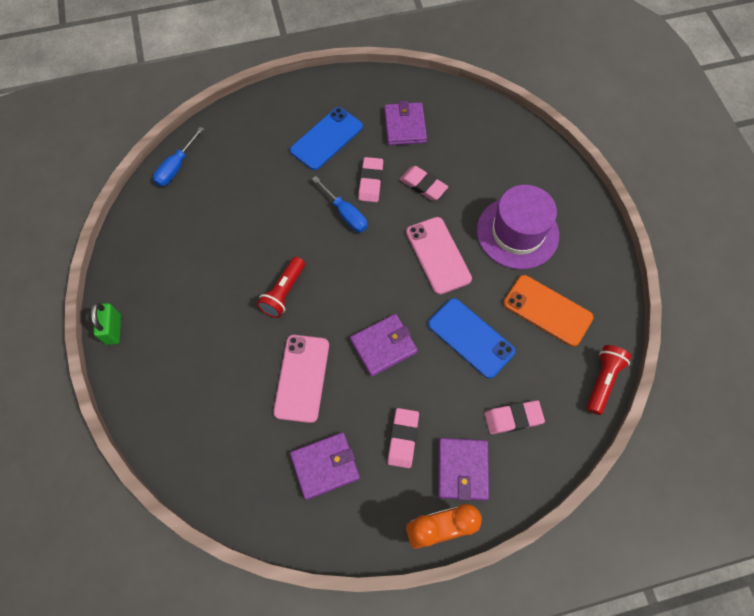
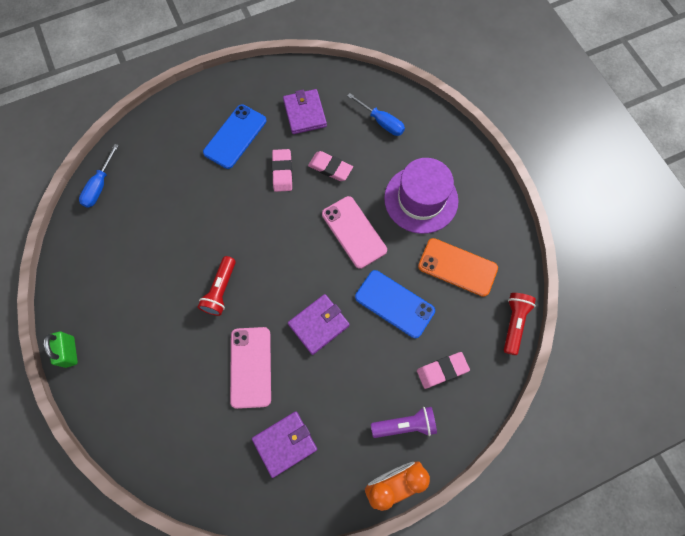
camera: 10 degrees left, 5 degrees up
(345, 214) = (264, 206): blue screwdriver -> blue screwdriver (381, 122)
(403, 438) = (349, 406): pink eraser -> none
(462, 469) = (405, 424): purple wallet -> purple flashlight

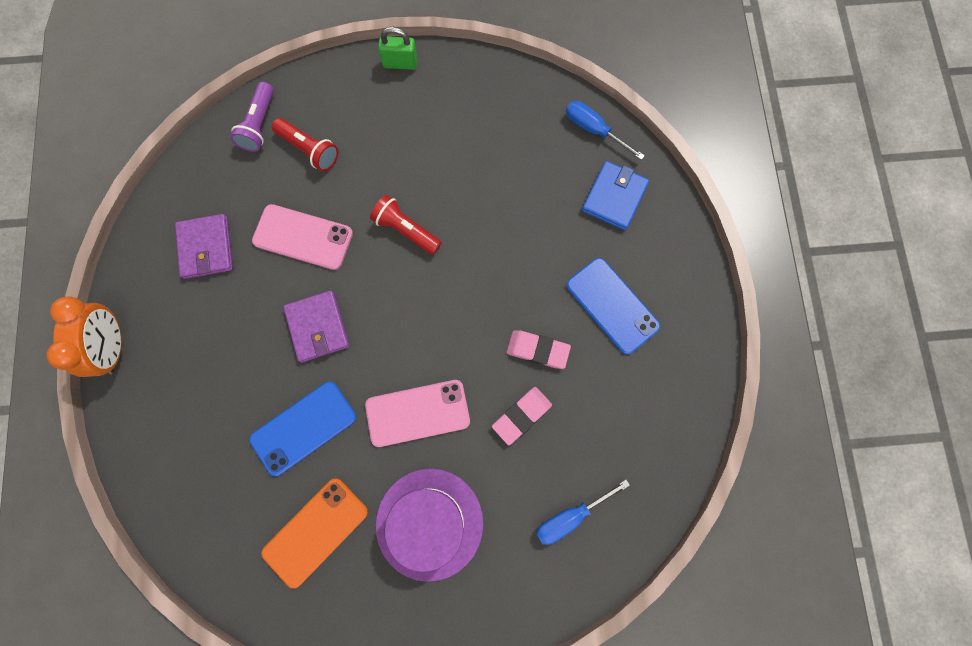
camera: 110 degrees right, 5 degrees up
(152, 157) = (614, 197): none -> blue wallet
(305, 113) = (619, 410): purple wallet -> none
(405, 424) = (162, 384): purple flashlight -> purple flashlight (259, 125)
(442, 370) = (199, 453): pink eraser -> none
(514, 323) = (212, 573): red flashlight -> red flashlight (309, 150)

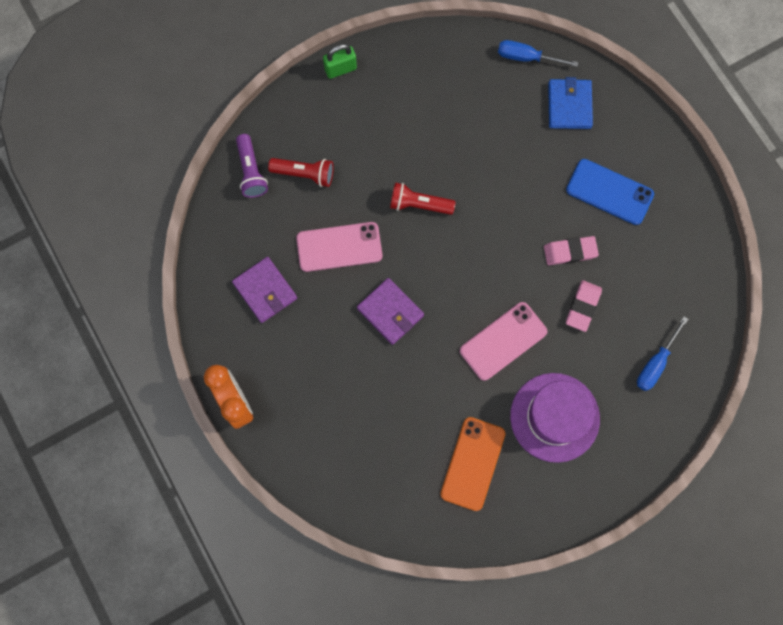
camera: 25 degrees left, 0 degrees up
(303, 428) = (421, 393): blue phone -> none

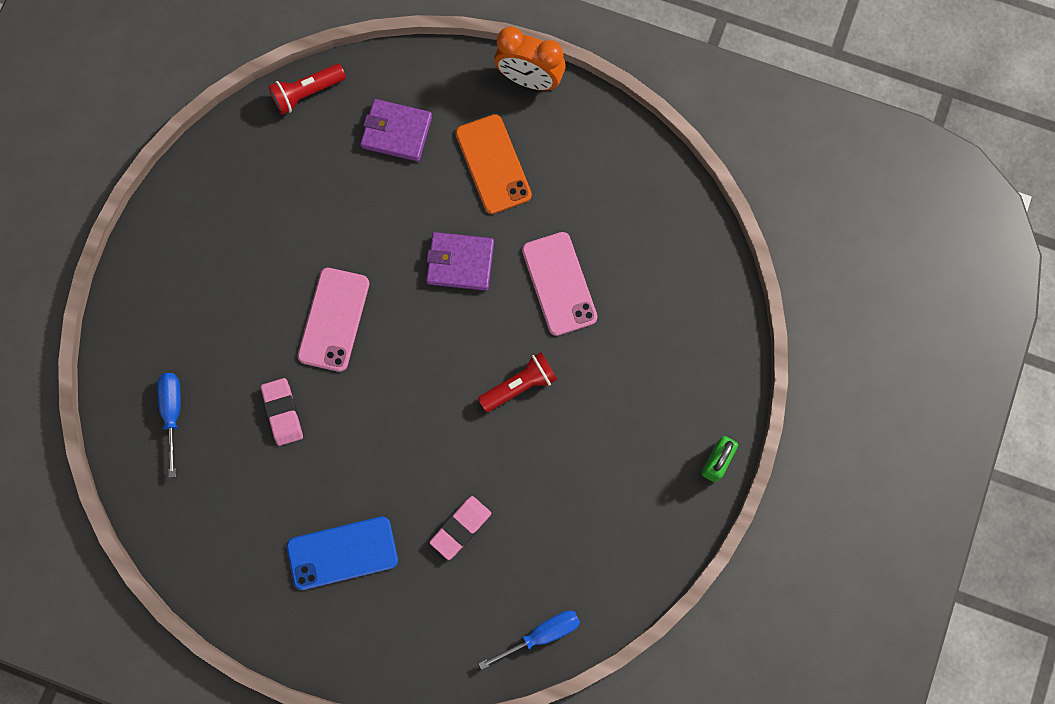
camera: 140 degrees right, 0 degrees up
(251, 171) = (705, 287): purple flashlight -> none
(265, 291) = (590, 191): purple wallet -> purple wallet (396, 132)
(304, 174) = (653, 326): red flashlight -> red flashlight (307, 93)
(339, 247) = (559, 284): pink phone -> pink phone turned 60 degrees counterclockwise
(473, 463) = (277, 191): orange phone -> orange phone (493, 164)
(554, 417) = (233, 288): purple hat -> none
(569, 105) = (454, 616): blue wallet -> none
(570, 252) = (335, 457): pink eraser -> pink eraser (460, 528)

